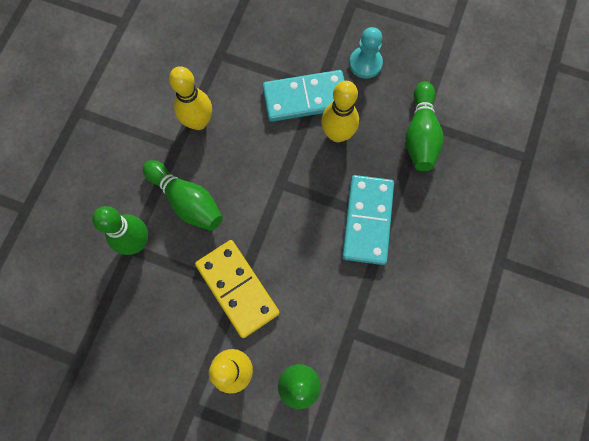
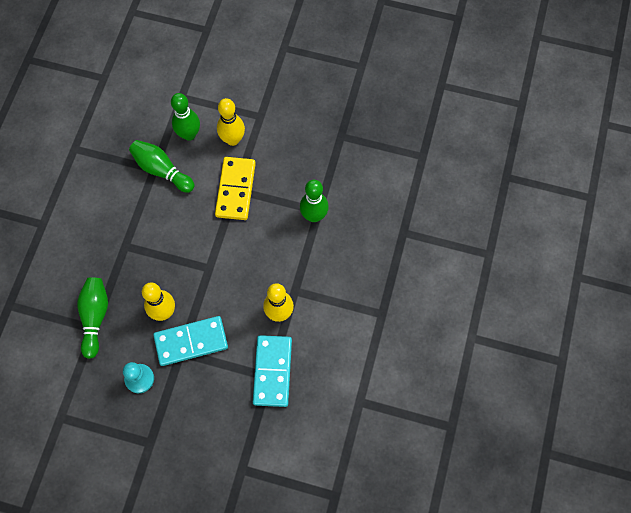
camera: 175 degrees right, 5 degrees down
(187, 201) = (280, 248): green bowling pin -> green bowling pin (162, 170)
(237, 289) = (236, 190): yellow domino -> yellow domino turned 45 degrees clockwise
(367, 220) = (140, 245): turquoise domino -> turquoise domino (272, 371)

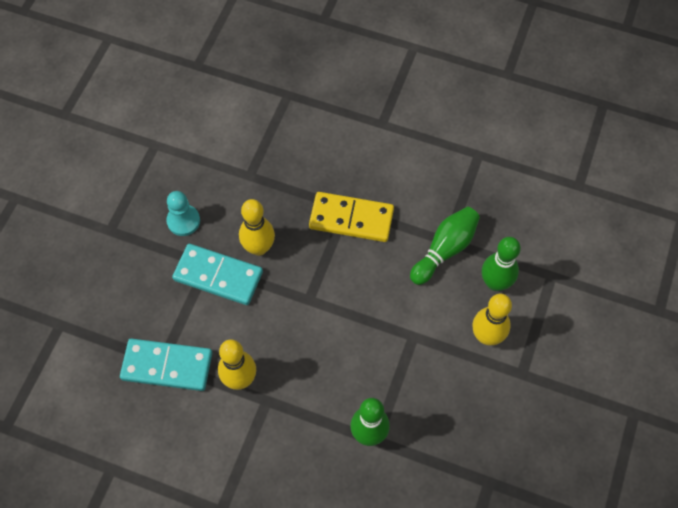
camera: 95 degrees right, 5 degrees down
(95, 317) = (262, 177): green bowling pin -> none
(191, 342) = (218, 276): turquoise domino -> turquoise domino turned 60 degrees counterclockwise
(236, 190) = (413, 336): yellow domino -> yellow domino (351, 219)

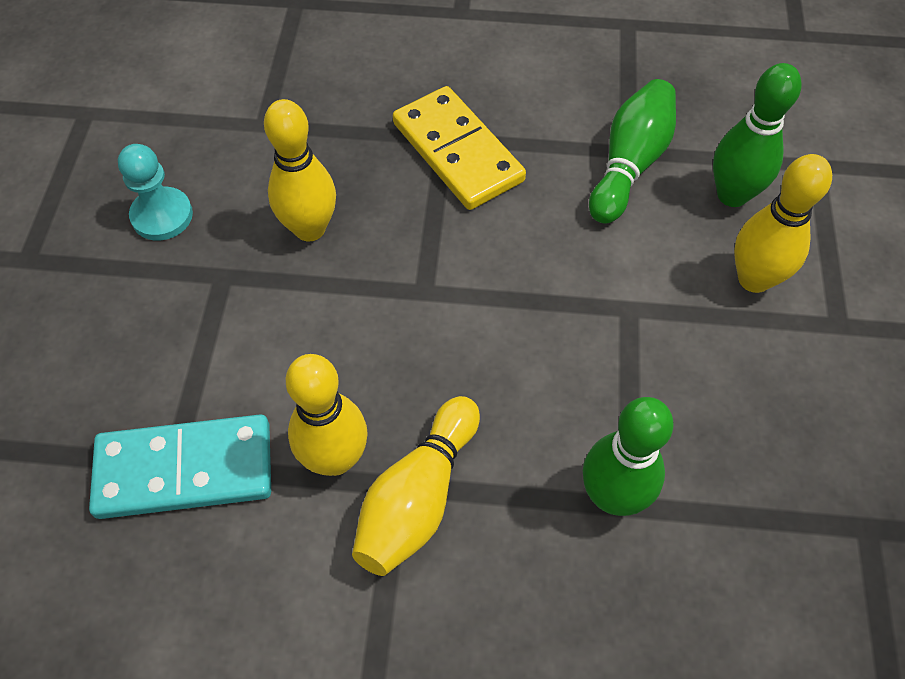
camera: 15 degrees left, 5 degrees down
(218, 276) = (247, 290): turquoise domino -> none
(274, 409) = (418, 497): none -> yellow bowling pin
(351, 219) = (457, 152): yellow domino -> yellow domino turned 60 degrees clockwise

